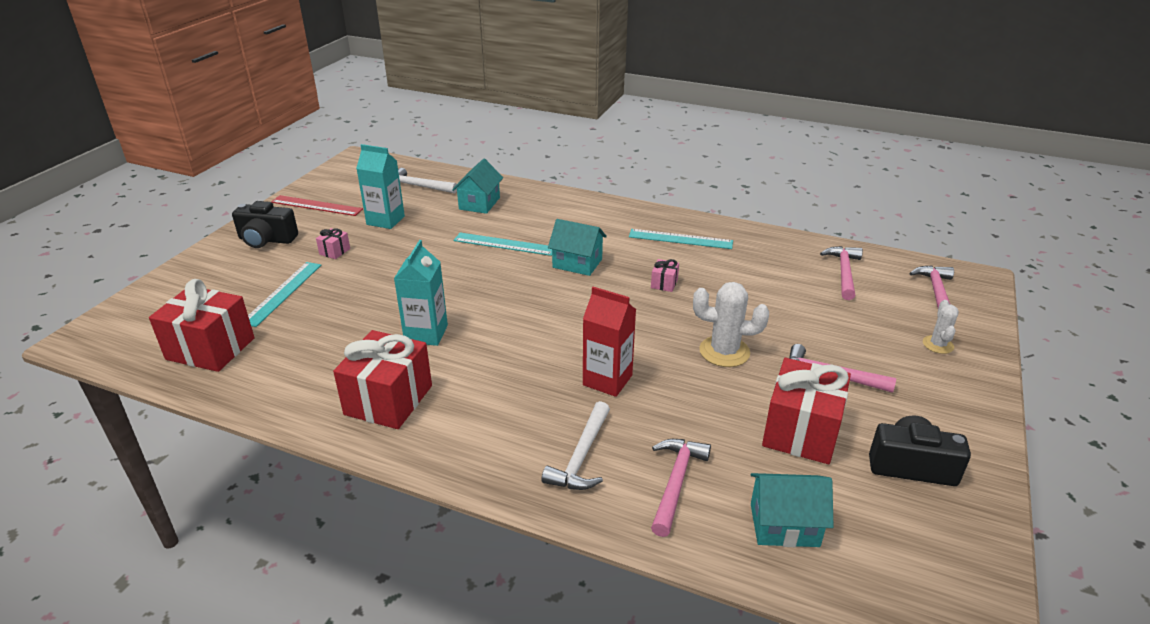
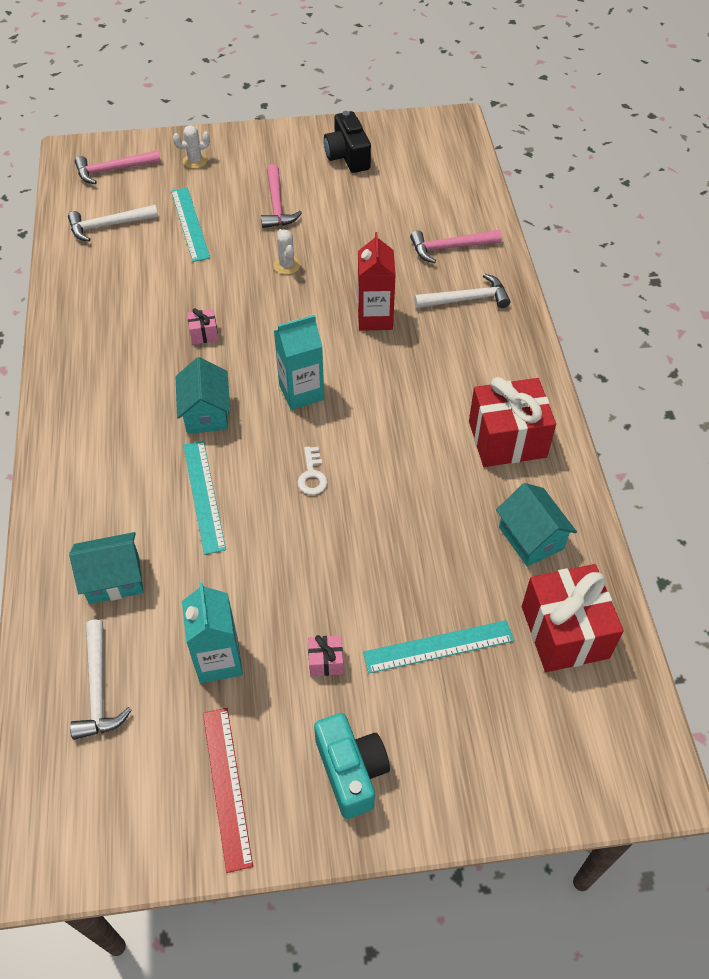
camera: 120 degrees left, 20 degrees up
(266, 240) = (351, 771): black camera -> turquoise camera
(426, 334) = (407, 468): turquoise carton -> turquoise carton (301, 392)
(471, 289) = (312, 475): none -> white key
(680, 239) = (104, 351): turquoise ruler -> turquoise ruler (190, 224)
(724, 352) = (286, 265): white cactus -> white cactus, size x0.60
(784, 525) = (444, 195): turquoise house -> turquoise house (531, 538)
(801, 431) = (352, 206): red gift -> none
(843, 272) = (108, 226): pink hammer -> white hammer

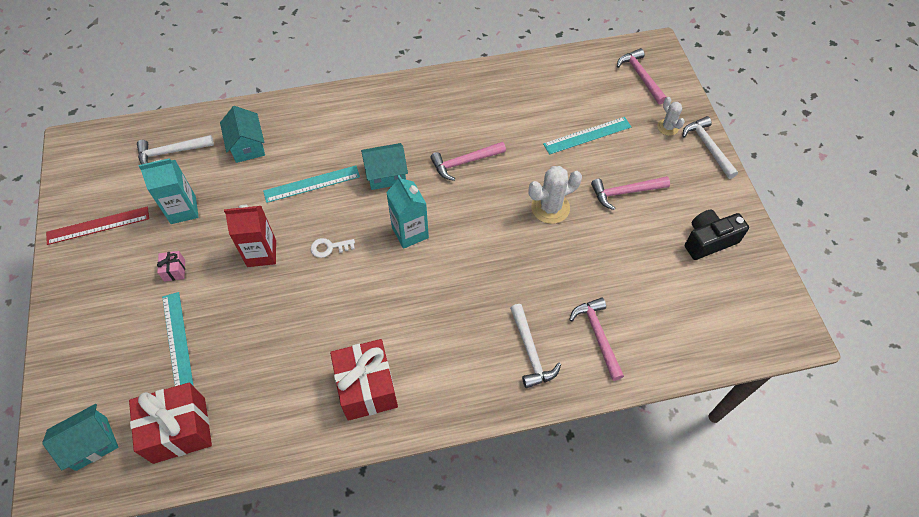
camera: 85 degrees right, 5 degrees up
(108, 226) = (574, 85): white hammer -> white hammer (708, 147)
(204, 334) = (465, 162): pink gift -> pink hammer
(286, 265) = (550, 208): white cactus -> white cactus, size x1.68
(351, 771) = (95, 291): turquoise camera -> none
(375, 318) = (497, 278): red carton -> red carton (261, 253)
(531, 538) = (266, 406): turquoise house -> turquoise house (91, 443)

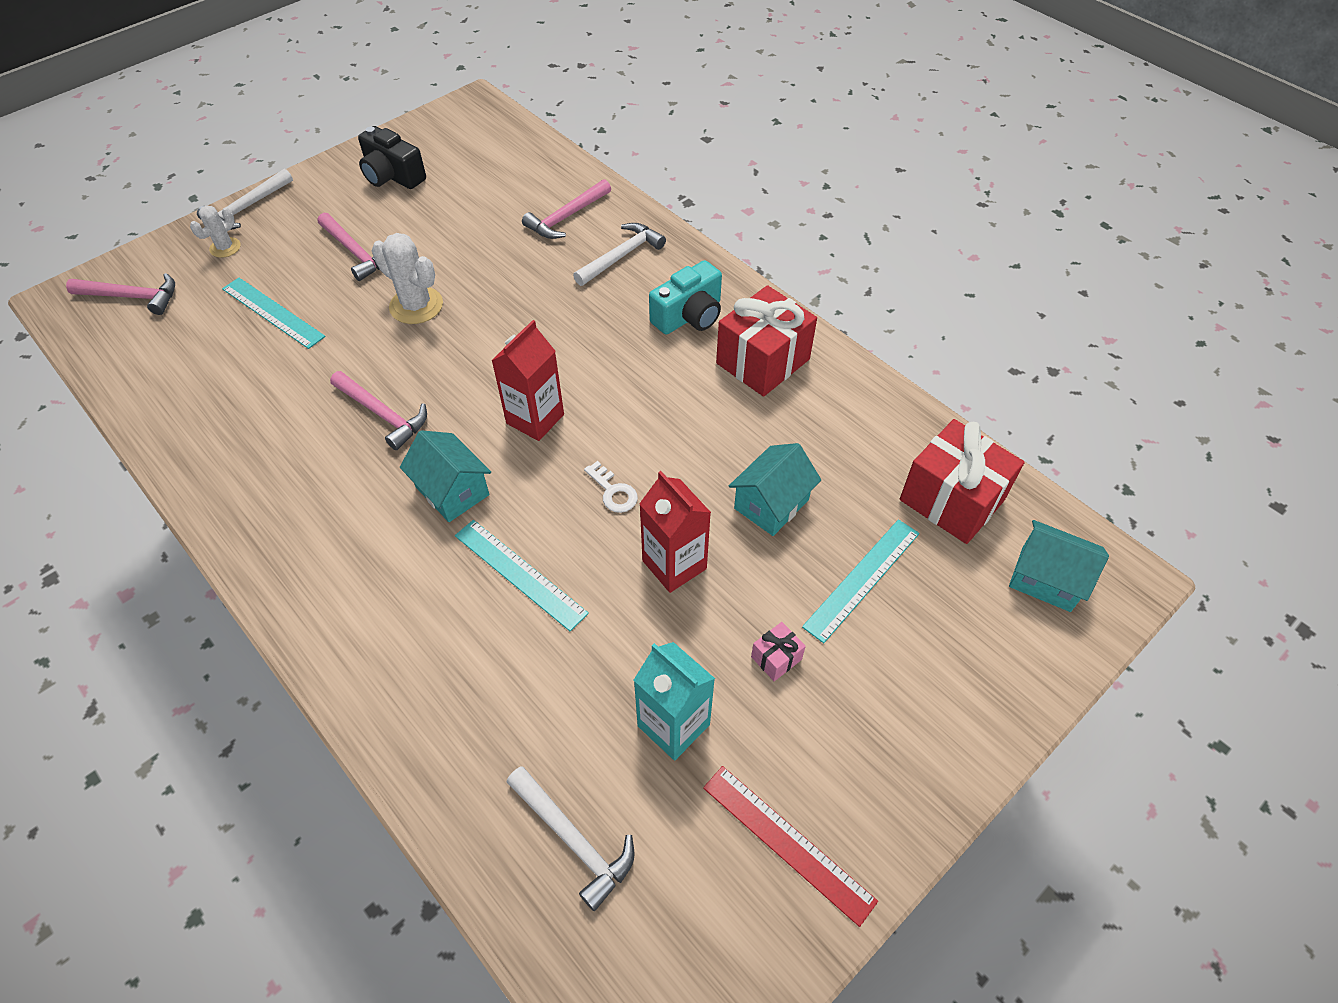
camera: 120 degrees left, 5 degrees down
(247, 146) = (494, 715): turquoise house -> turquoise house (771, 504)
(410, 232) = (535, 419): turquoise carton -> red carton
(440, 364) = (689, 316): none -> turquoise camera
(640, 76) = (132, 297): pink hammer -> pink hammer turned 120 degrees counterclockwise

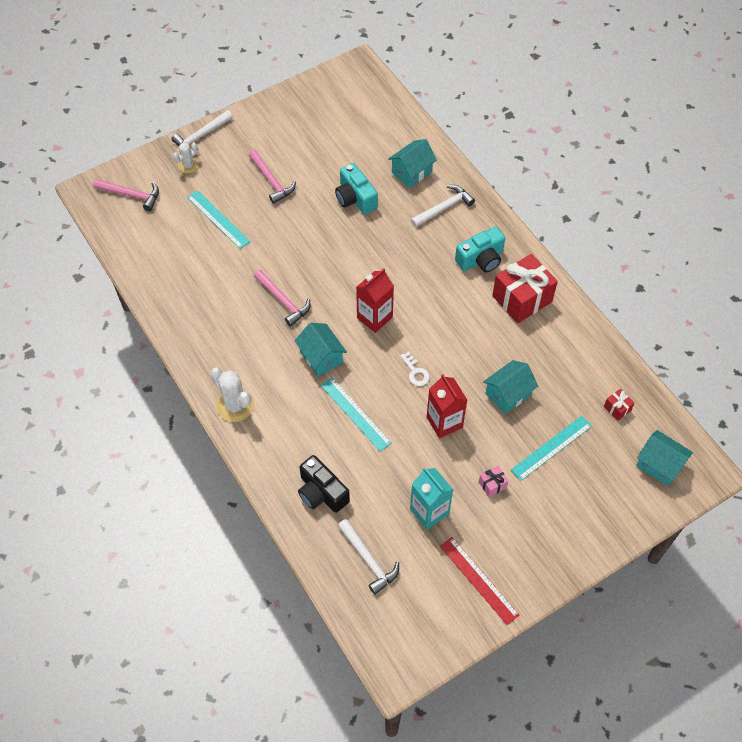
camera: 10 degrees right, 5 degrees up
(392, 176) = (298, 122): black camera -> black camera (321, 492)
(416, 306) = (308, 227): white cactus -> white cactus (235, 405)
(486, 260) = (355, 198): none -> turquoise camera
(567, 217) = (411, 172): pink hammer -> turquoise house
(951, 500) = (617, 408): red gift -> red gift, size x0.43

